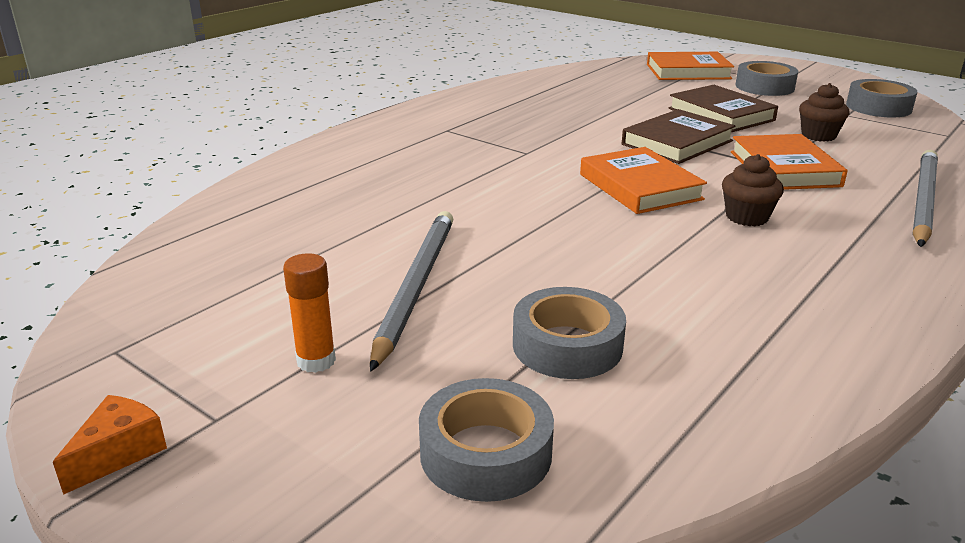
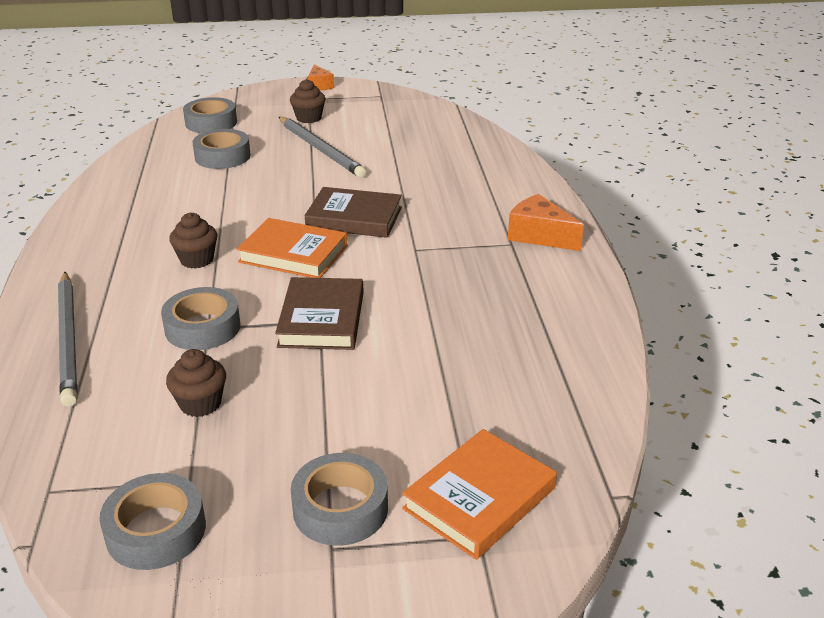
camera: 135 degrees right, 5 degrees up
(316, 361) = (309, 118): orange glue stick -> brown cupcake
(415, 126) = (539, 236): none -> orange cheese
(721, 114) = (329, 394): brown book -> brown book (354, 218)
(784, 169) = (202, 327): orange book -> grey tape

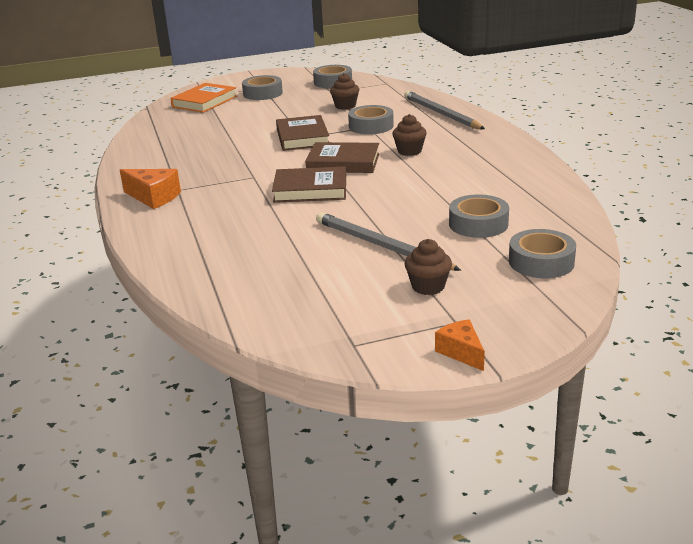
camera: 170 degrees right, 5 degrees down
(293, 254) = (343, 163): orange book -> brown book

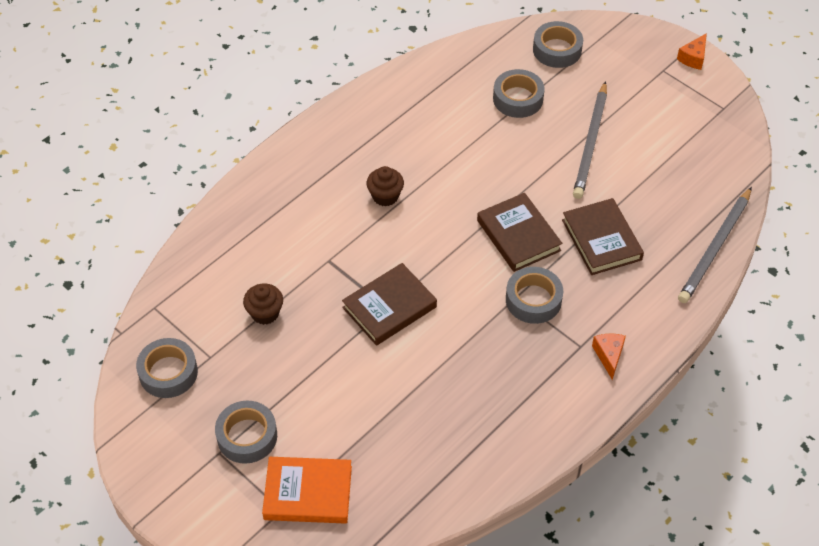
camera: 120 degrees left, 25 degrees up
(154, 197) = (609, 355): orange cheese -> orange cheese, size x0.66
(343, 163) = (442, 238): brown book -> brown book (601, 240)
(371, 126) = (326, 258): grey tape -> grey tape (533, 300)
(428, 286) = (631, 97): brown cupcake -> none
(441, 114) = (258, 208): grey pencil -> grey pencil (715, 247)

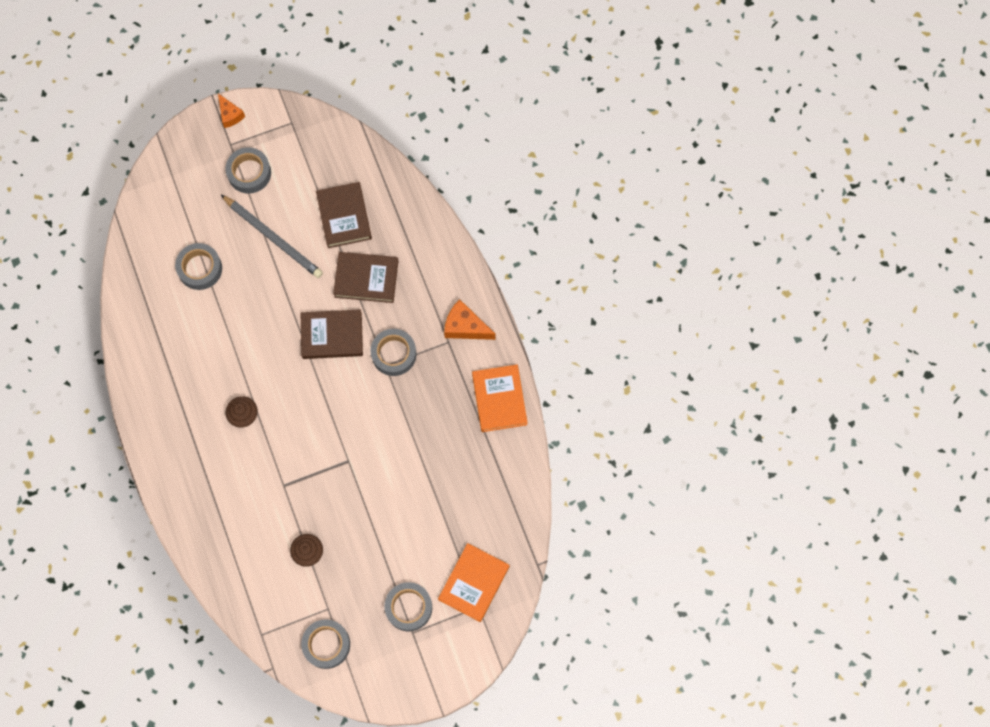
camera: 65 degrees left, 20 degrees up
(389, 307) = (349, 459): brown book -> brown book (344, 216)
(544, 427) = (499, 399): none -> orange book
(557, 50) = (165, 212): grey tape -> grey tape (249, 173)
(609, 355) = (465, 327): orange cheese -> orange cheese, size x1.51
(715, 247) = (413, 204): grey pencil -> none

